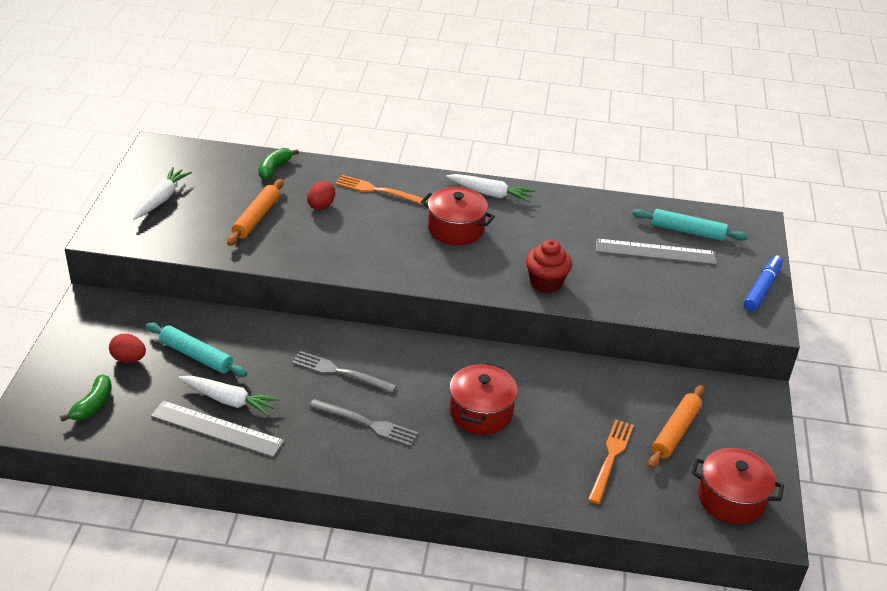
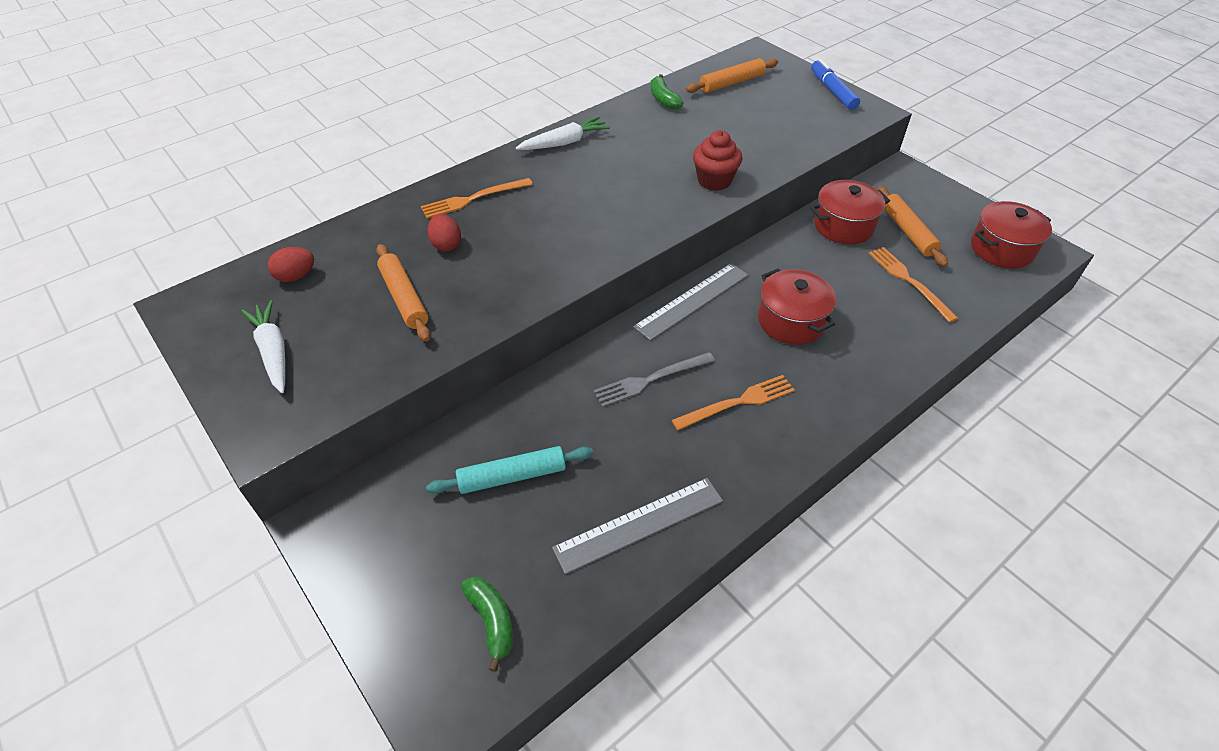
camera: 45 degrees left, 10 degrees up
(129, 359) = (453, 540): red egg -> red egg (296, 276)
(229, 400) = (606, 489): white carrot -> none
(274, 169) = (347, 243): green banana -> green banana (663, 99)
(367, 423) = (737, 402): grey fork -> orange fork
(456, 229) = (586, 187): red pot -> red pot (843, 226)
(655, 252) = (738, 109): grey ruler -> grey ruler (692, 300)
(688, 231) = (731, 83): turquoise rolling pin -> orange rolling pin

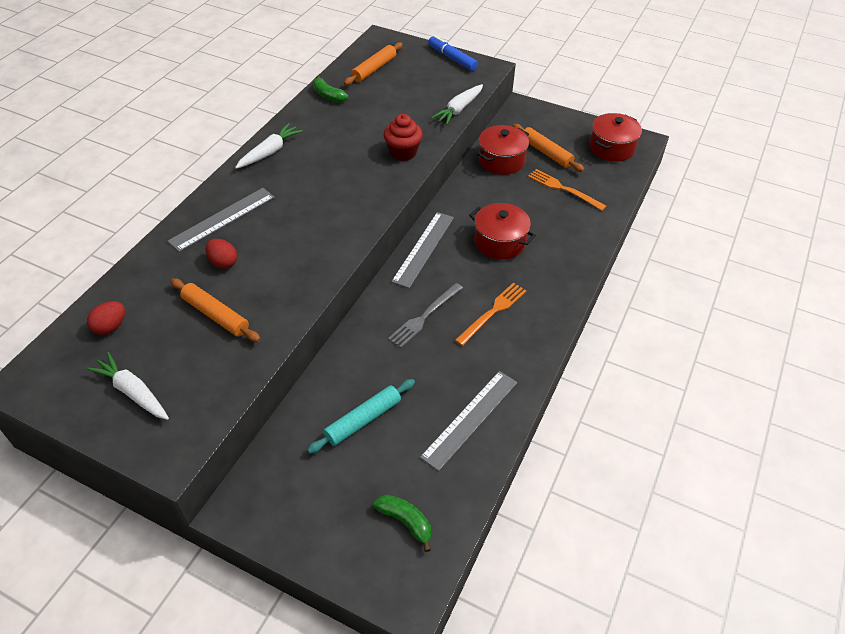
camera: 25 degrees left, 0 degrees up
(473, 199) = (222, 219): orange fork -> grey ruler
(810, 149) = (459, 109): none -> white carrot

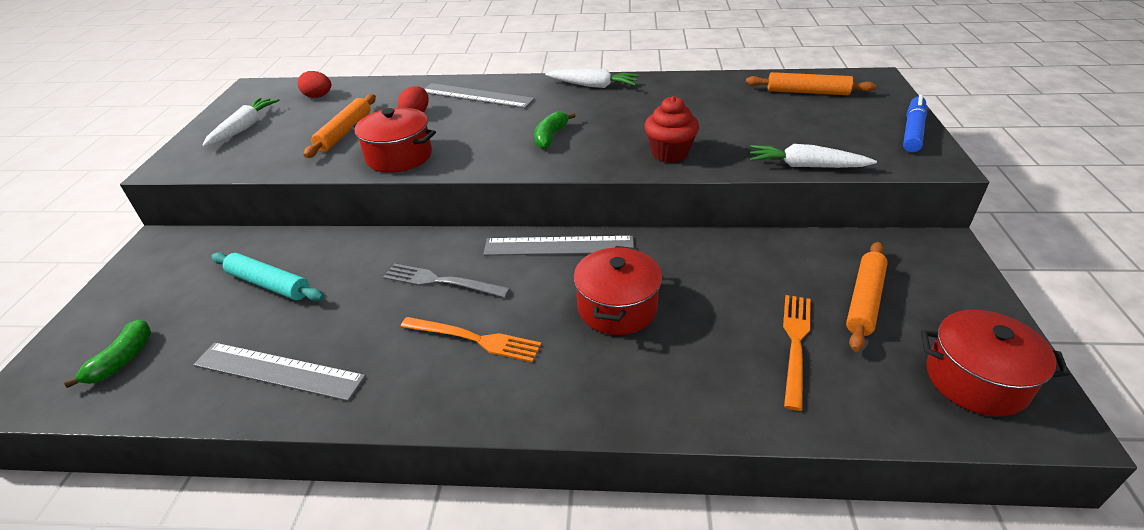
camera: 70 degrees right, 10 degrees down
(328, 95) = (721, 84): green banana -> green banana (551, 137)
(501, 161) = (793, 261): red pot -> red pot (399, 156)

